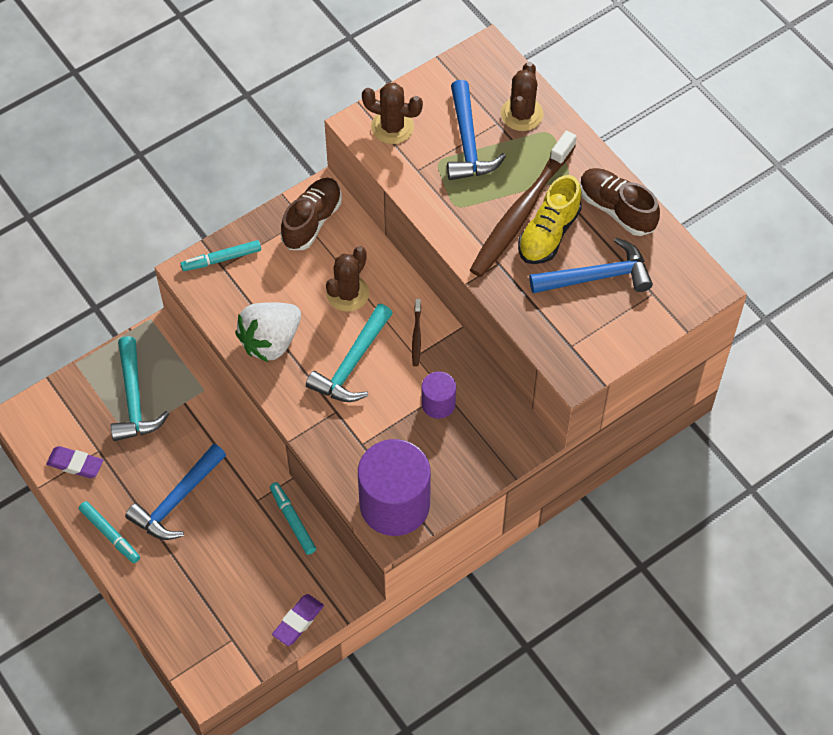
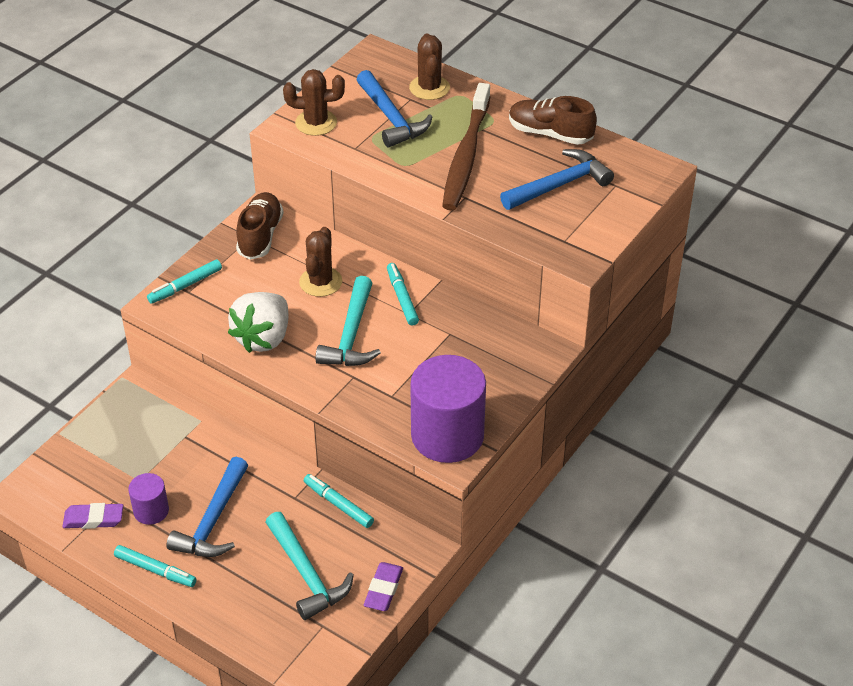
camera: 20 degrees left, 15 degrees down
(134, 399) = (133, 447): turquoise hammer -> turquoise hammer (306, 574)
(416, 336) = (402, 298): brown toothbrush -> turquoise marker
(438, 404) = (449, 344): purple cylinder -> purple cylinder (151, 511)
(548, 233) = (499, 165): yellow shoe -> none

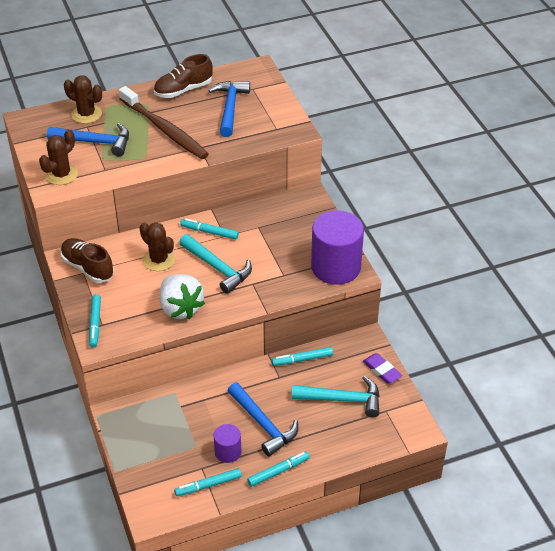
camera: 55 degrees left, 0 degrees up
(93, 519) = (208, 485): purple eraser -> turquoise marker

